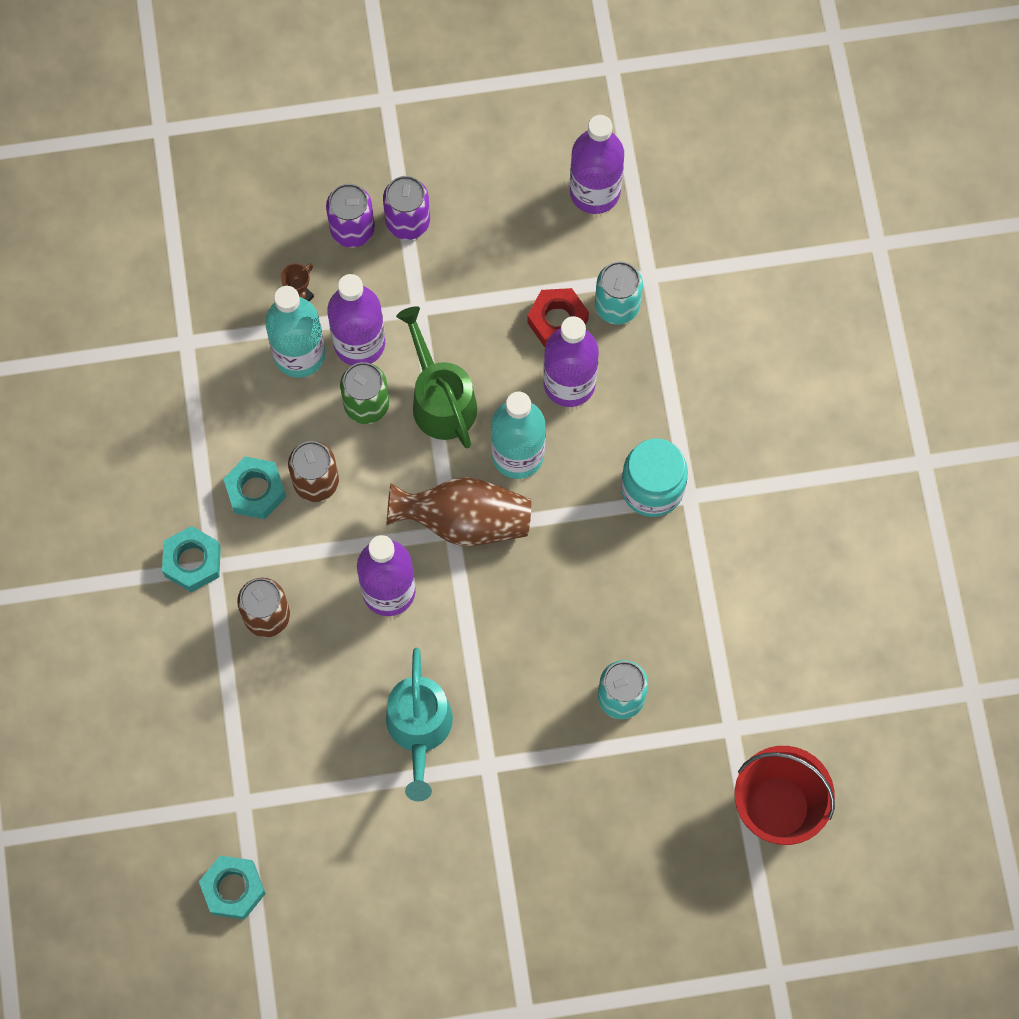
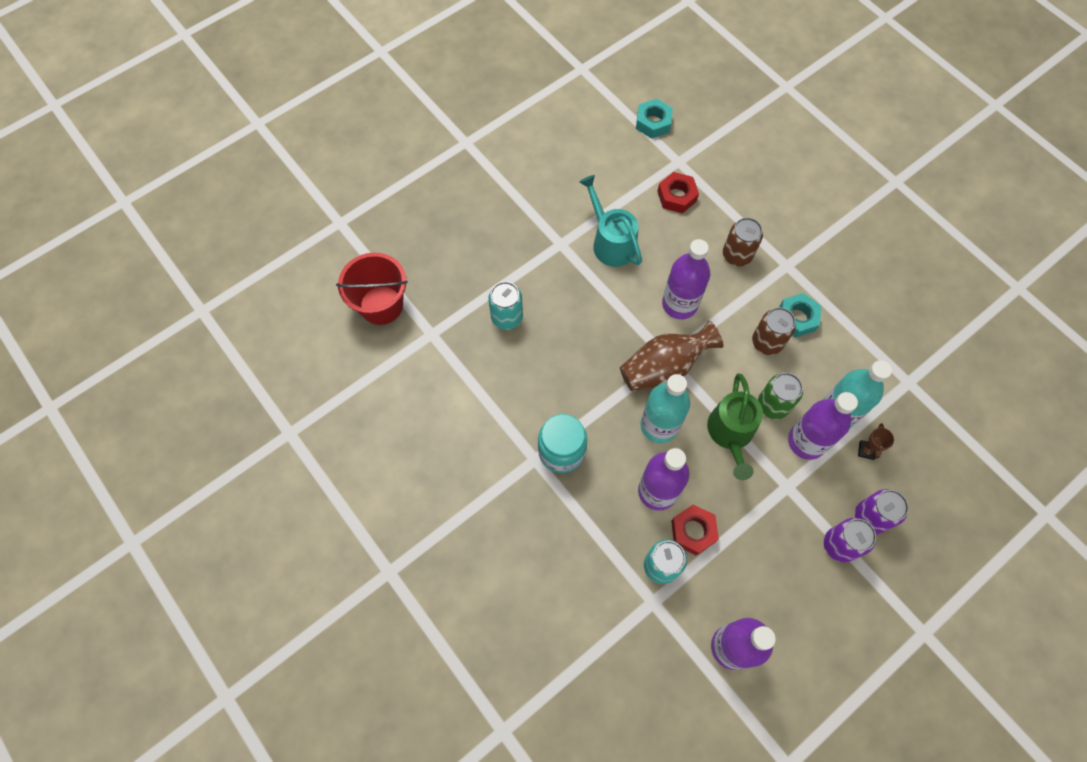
camera: 150 degrees right, 5 degrees down
(192, 561) = (800, 261): turquoise nut -> none
(284, 748) = (676, 196): none -> red nut
(440, 399) = (731, 434): green watering can -> green watering can turned 60 degrees clockwise

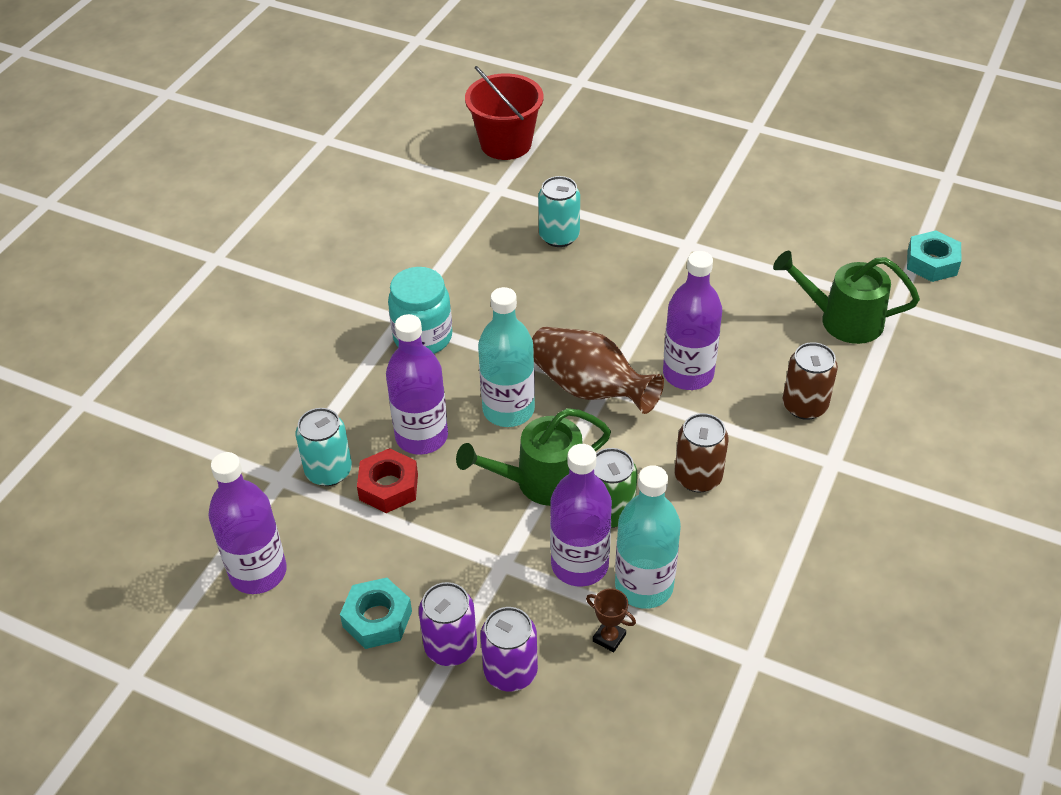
camera: 65 degrees right, 20 degrees down
(610, 242) = (725, 284): turquoise watering can -> none
(676, 196) = (842, 320): red nut -> green watering can
(797, 318) = (758, 498): turquoise nut -> turquoise nut (377, 619)
(866, 450) = (609, 638): brown trophy -> brown trophy turned 45 degrees clockwise

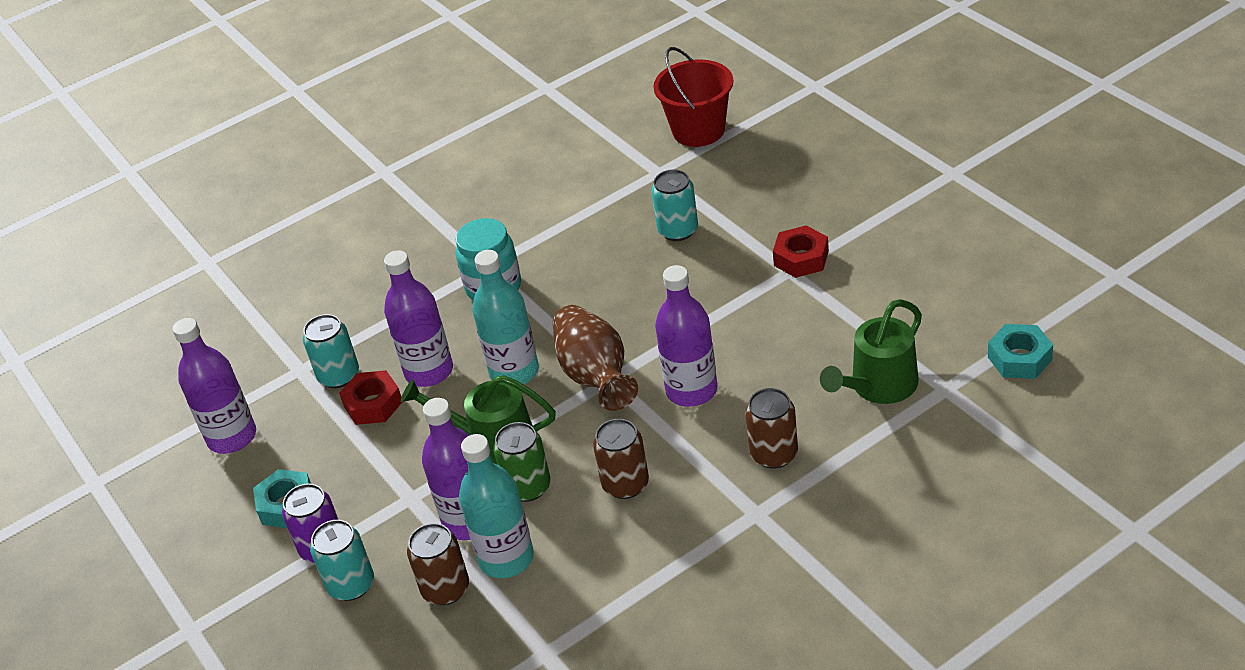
camera: 35 degrees right, 5 degrees down
(510, 671) = (351, 585): purple can -> turquoise can
(609, 638) = (445, 589): brown trophy -> brown can
(689, 231) = (801, 258): none -> red nut
(842, 320) = (878, 386): green watering can -> green watering can turned 90 degrees counterclockwise

